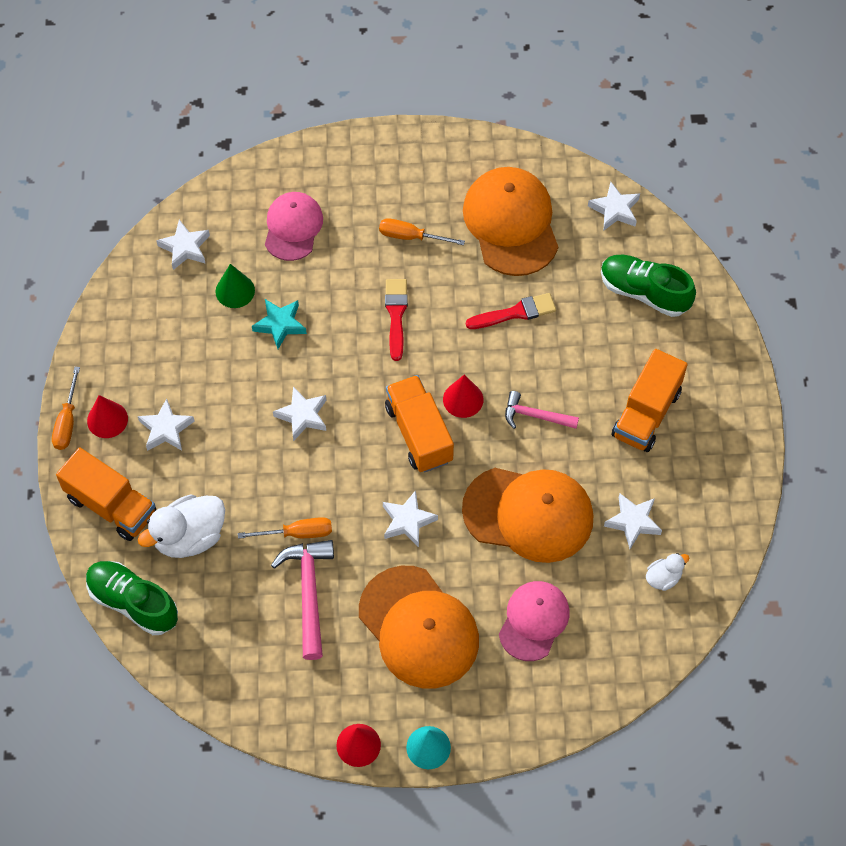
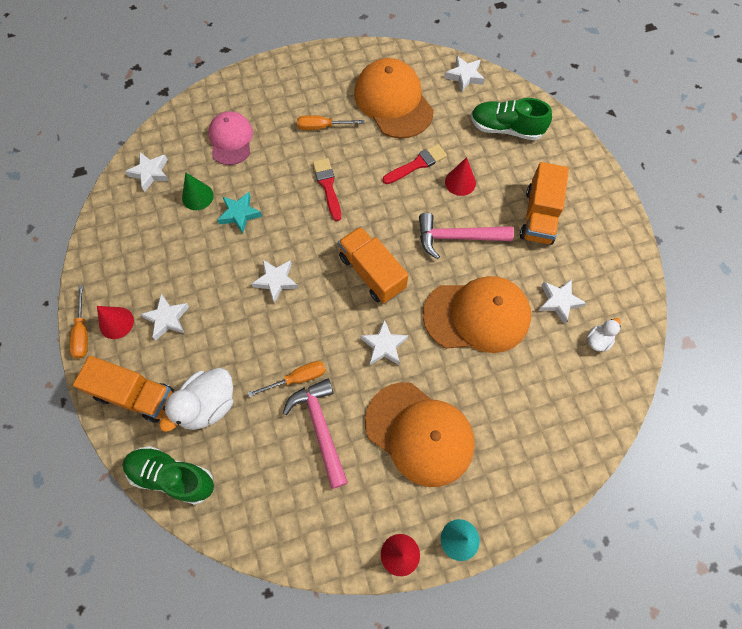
camera: 15 degrees left, 5 degrees up
(463, 399) = (398, 238): red cone -> red cone (460, 182)
(534, 621) = (510, 403): pink cap -> none
(535, 416) = (457, 237): pink hammer -> pink hammer, size x1.57

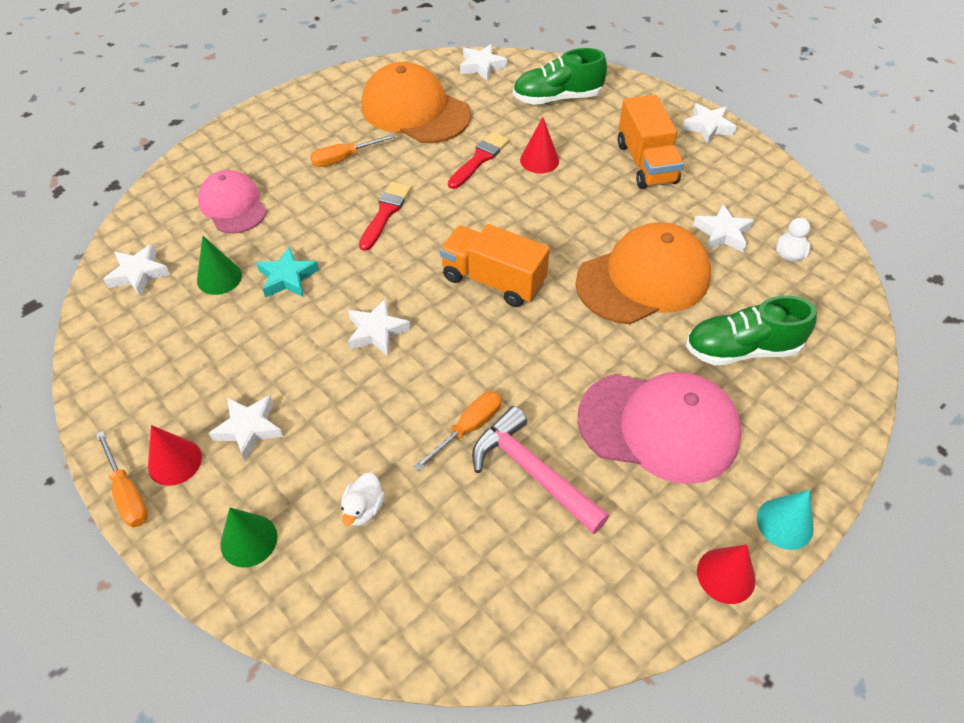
camera: 25 degrees left, 15 degrees down
(135, 395) = (249, 540): orange truck -> green cone
(172, 476) = (360, 621): green shoe -> green shoe (741, 349)
(208, 405) = (363, 509): white duck -> white duck, size x0.52
(328, 186) = (385, 213): red brush -> red brush turned 60 degrees clockwise
(384, 345) = (555, 350): white star -> white star (707, 127)
(419, 433) = (659, 426): orange cap -> pink cap
(457, 237) = (570, 212): pink hammer -> none

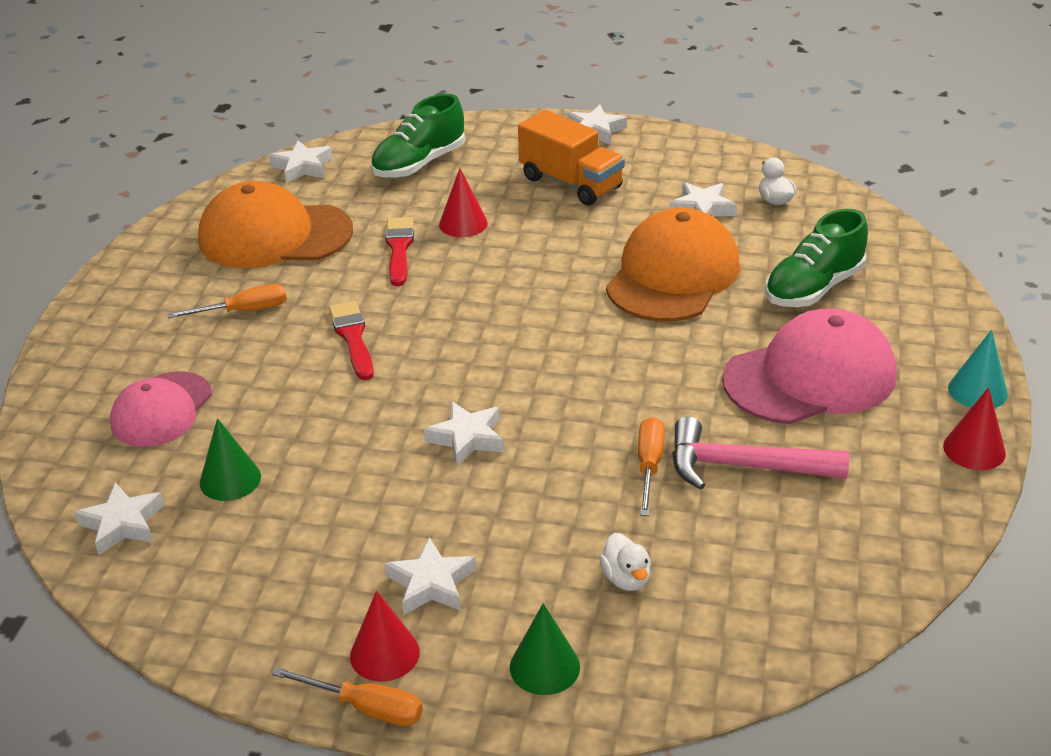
camera: 35 degrees left, 15 degrees down
(233, 205) = (161, 410): pink cap -> pink cap turned 90 degrees counterclockwise
(287, 277) = (312, 441): turquoise star -> none
(344, 158) = (244, 311): orange screwdriver -> orange screwdriver turned 135 degrees counterclockwise
(493, 280) = (534, 341): orange truck -> none

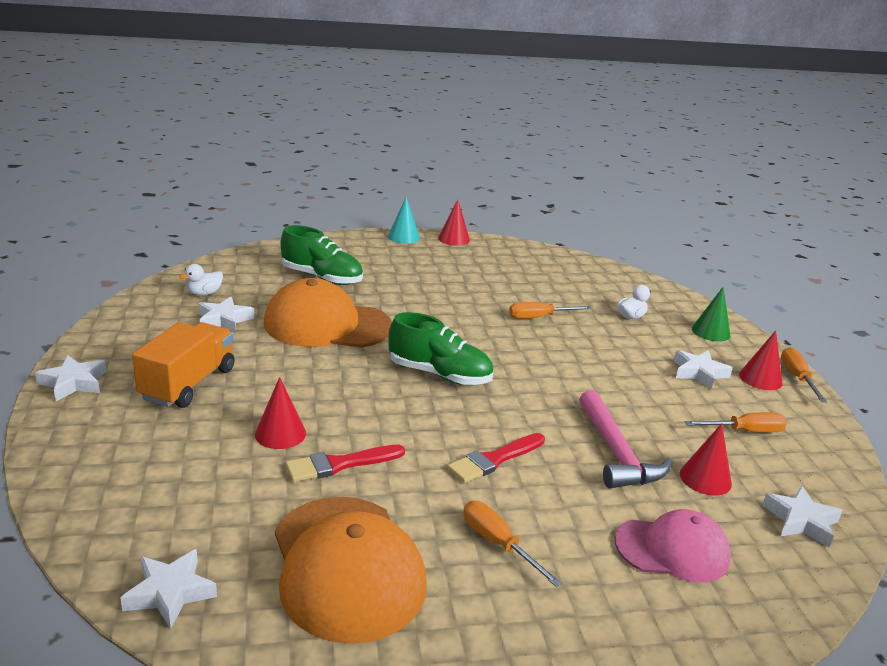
camera: 115 degrees left, 10 degrees down
(230, 479) = (705, 478): green cone -> red cone
(283, 561) = (744, 431): none -> orange screwdriver
(419, 164) = (154, 488): green shoe -> green shoe (439, 374)
(467, 438) = (569, 381): white star -> none
(743, 466) = (516, 291): pink hammer -> pink hammer (616, 453)
(810, 377) = (420, 276): pink cap -> none

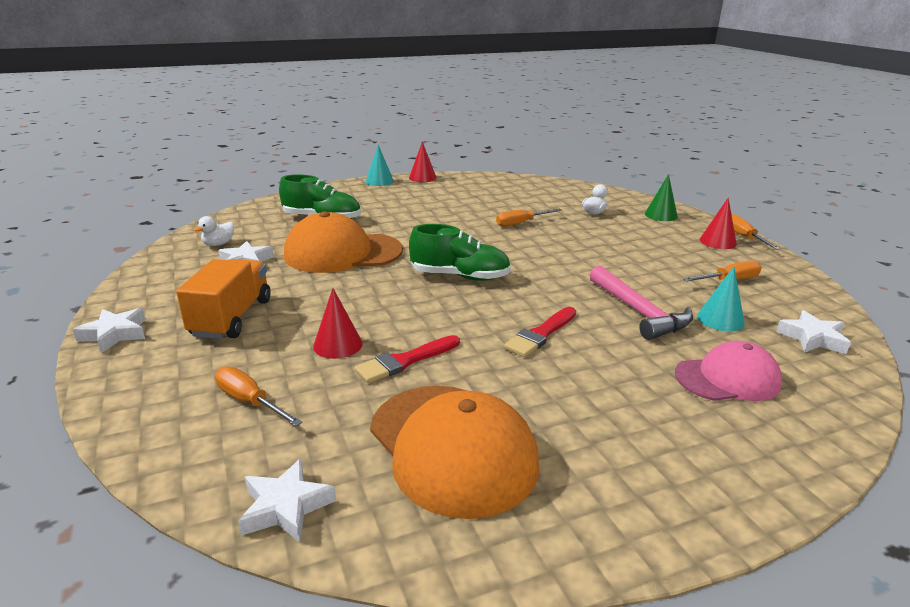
camera: 10 degrees left, 0 degrees up
(498, 544) = (580, 401): orange screwdriver -> orange screwdriver (250, 401)
(699, 373) = (669, 244): white star -> none
(705, 478) = (720, 319): red cone -> turquoise cone

